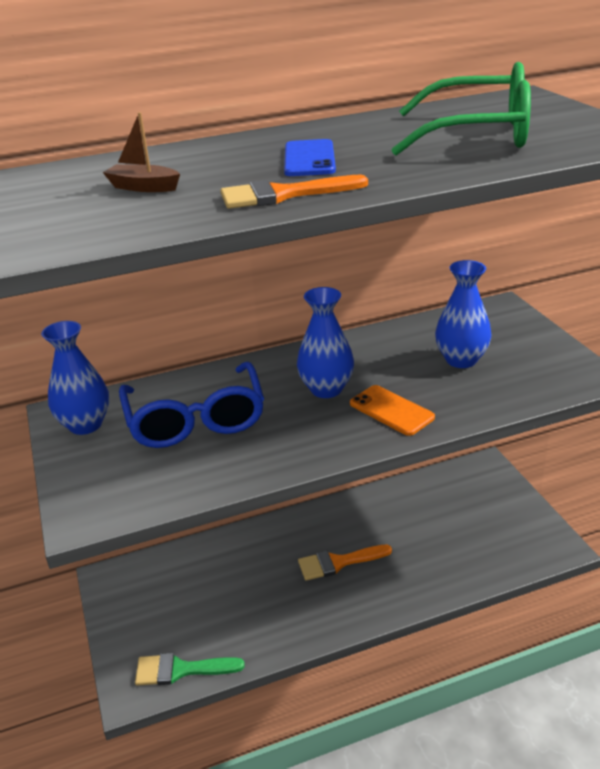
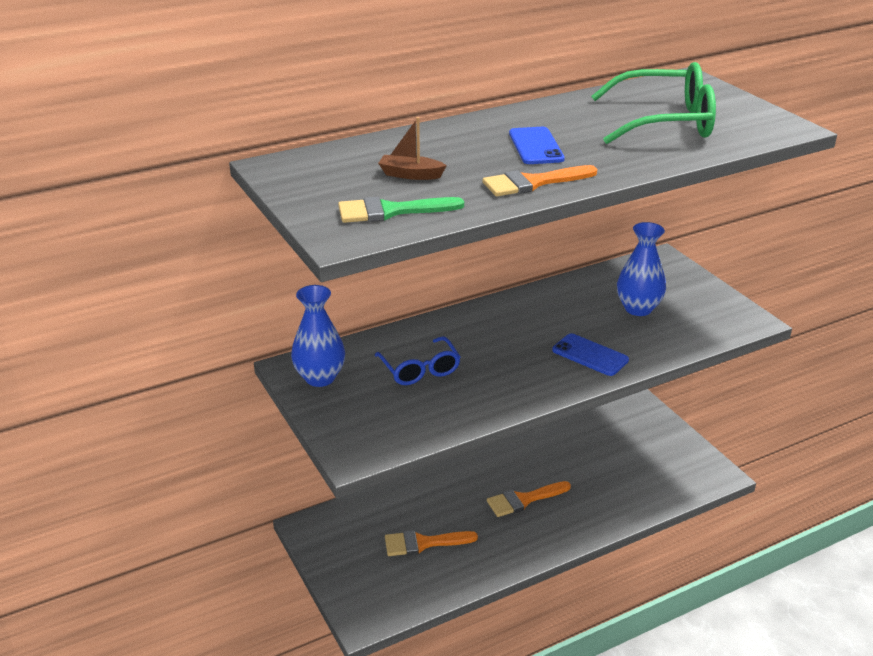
camera: 10 degrees left, 0 degrees up
(181, 670) = (403, 599): green brush -> green brush (391, 211)
(195, 420) = (420, 370): blue glasses -> blue glasses, size x0.61
(220, 605) = (423, 543): none -> orange brush
(326, 389) = (527, 338): blue vase -> none
(391, 410) = (590, 355): orange phone -> blue phone

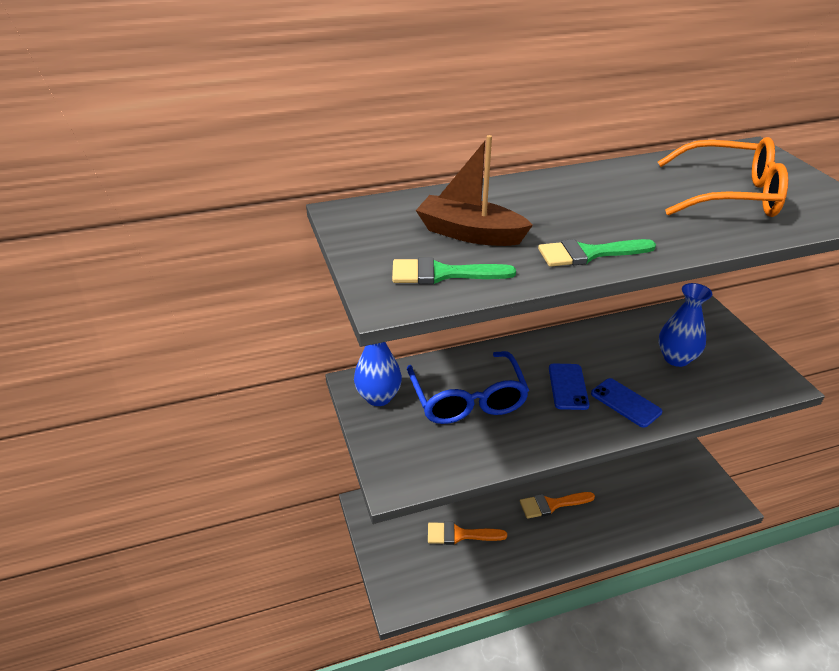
camera: 10 degrees right, 5 degrees up
(410, 175) = (469, 233): brown boat -> brown boat, size x1.76
(420, 370) = (468, 399): blue glasses -> blue glasses, size x1.63
(533, 183) = (589, 254): orange brush -> green brush
(536, 146) = (597, 212): blue phone -> blue phone (568, 386)
(665, 122) = (729, 195): green glasses -> orange glasses

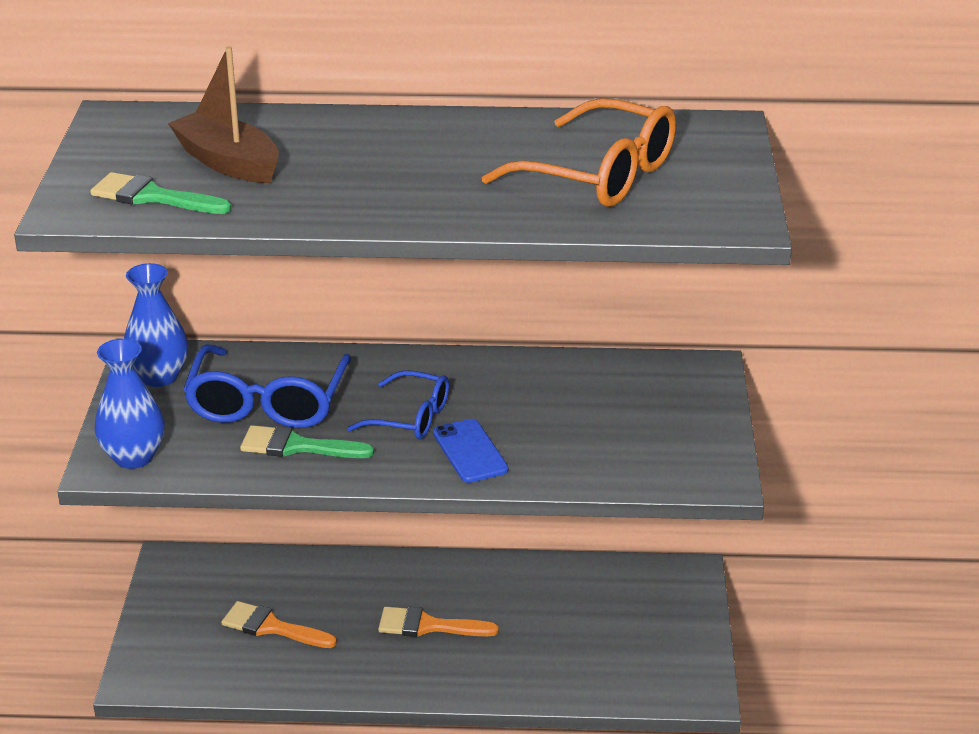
camera: 20 degrees right, 5 degrees down
(568, 386) = (411, 418): blue phone -> blue glasses
(589, 254) = (336, 206): green brush -> green brush (297, 446)
(676, 358) = (595, 418): blue vase -> blue vase (133, 457)

